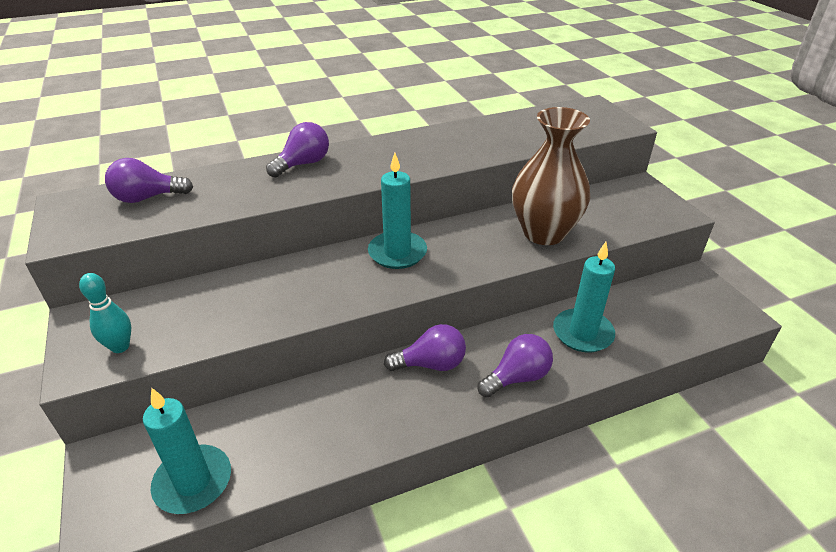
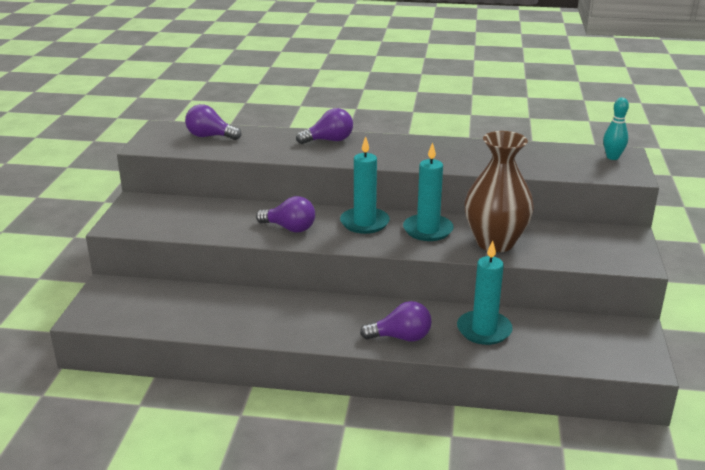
camera: 30 degrees right, 10 degrees down
(120, 346) = (145, 222): turquoise bowling pin -> turquoise bowling pin (612, 157)
(193, 482) = (145, 315): turquoise candle -> turquoise candle (428, 230)
(431, 364) = (345, 309): purple light bulb -> purple light bulb (289, 228)

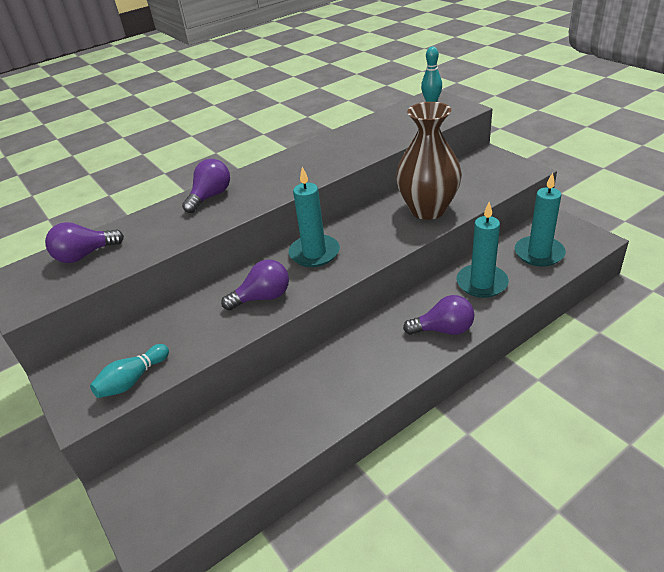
camera: 40 degrees left, 10 degrees up
(159, 226) = (133, 380): none -> turquoise bowling pin
(401, 337) = (443, 329): purple light bulb -> purple light bulb turned 45 degrees clockwise
(428, 230) = (369, 229): turquoise candle -> turquoise candle (539, 253)

